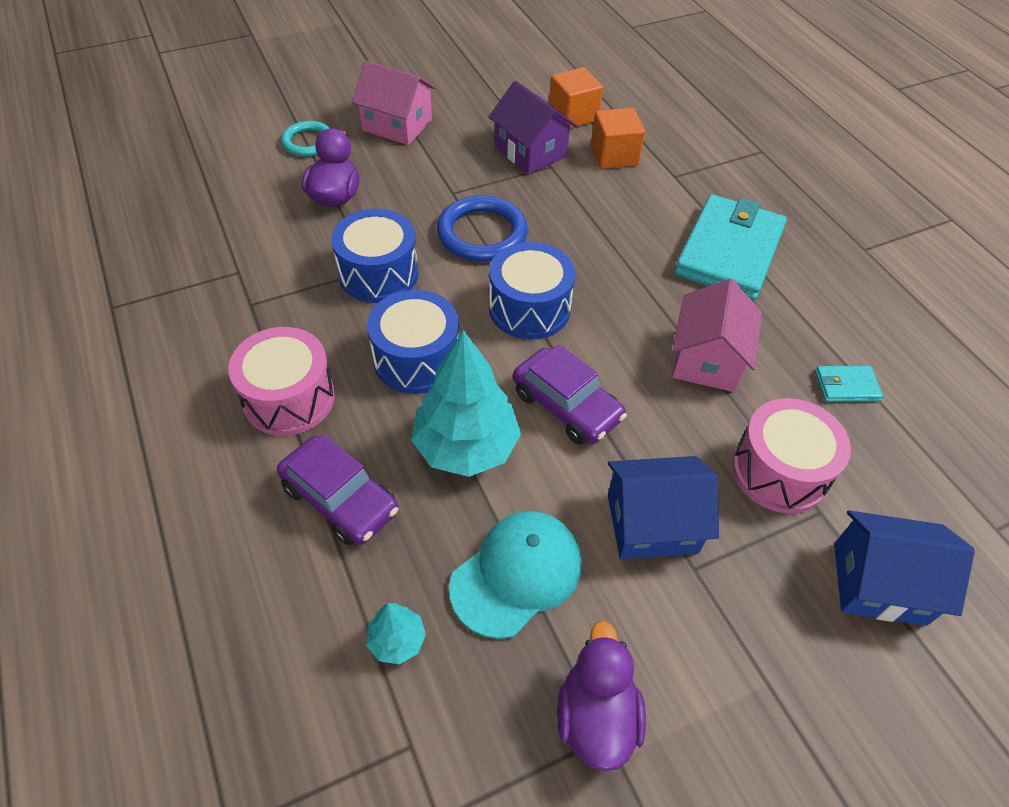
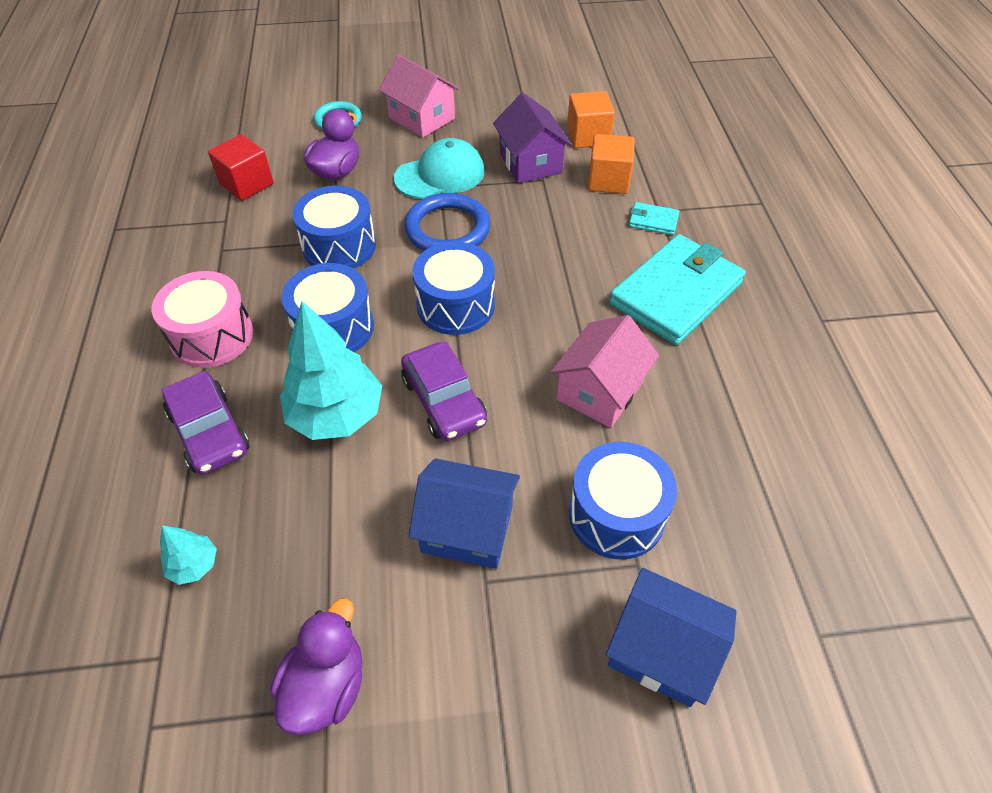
camera: 20 degrees right, 0 degrees up
(242, 228) = (246, 184): none -> red cube
(517, 574) = (323, 539): turquoise cap -> turquoise cap (440, 175)
(779, 471) = (616, 514): pink drum -> blue drum
(846, 386) = (729, 450): turquoise wallet -> turquoise wallet (653, 221)

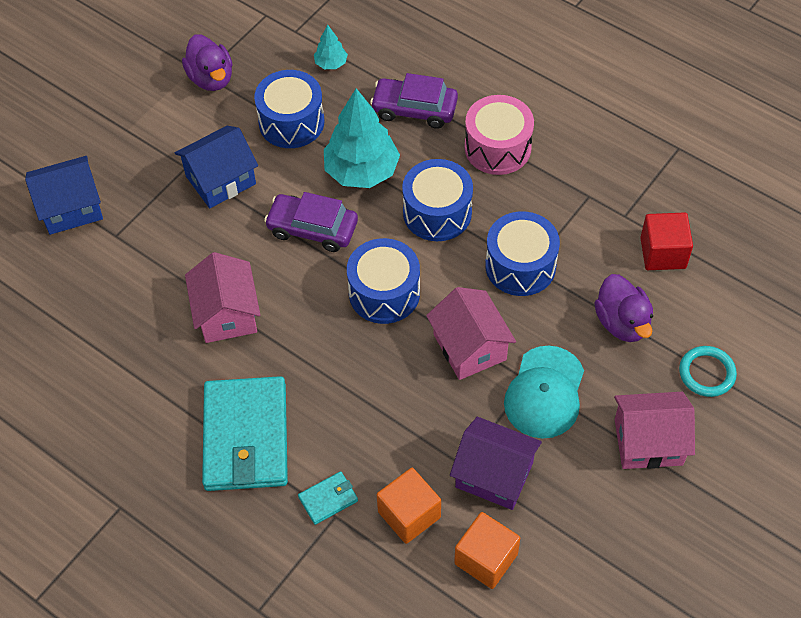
camera: 135 degrees right, 5 degrees up
(447, 229) = (469, 347): blue ring -> pink house
(616, 514) = (148, 250): blue drum -> blue drum (291, 122)

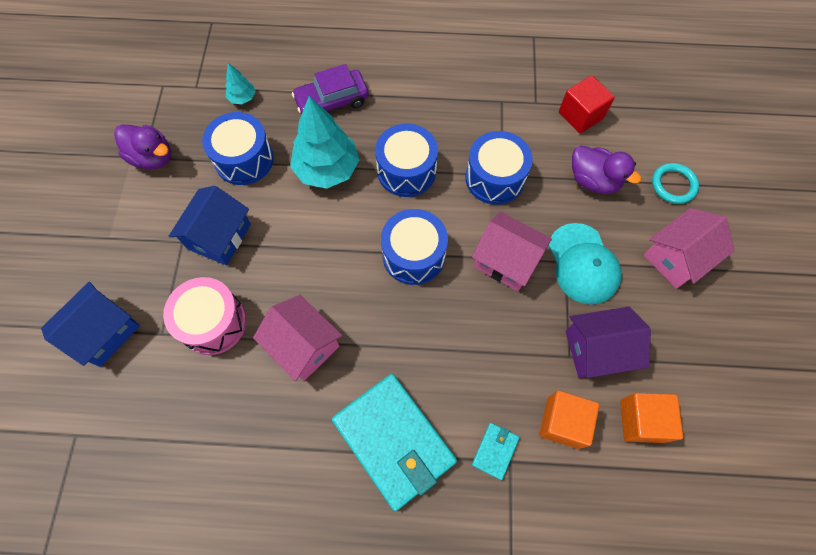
camera: 35 degrees left, 10 degrees up
(312, 229) = (322, 235): purple car -> none
(497, 148) = (413, 99): pink drum -> pink drum (213, 322)

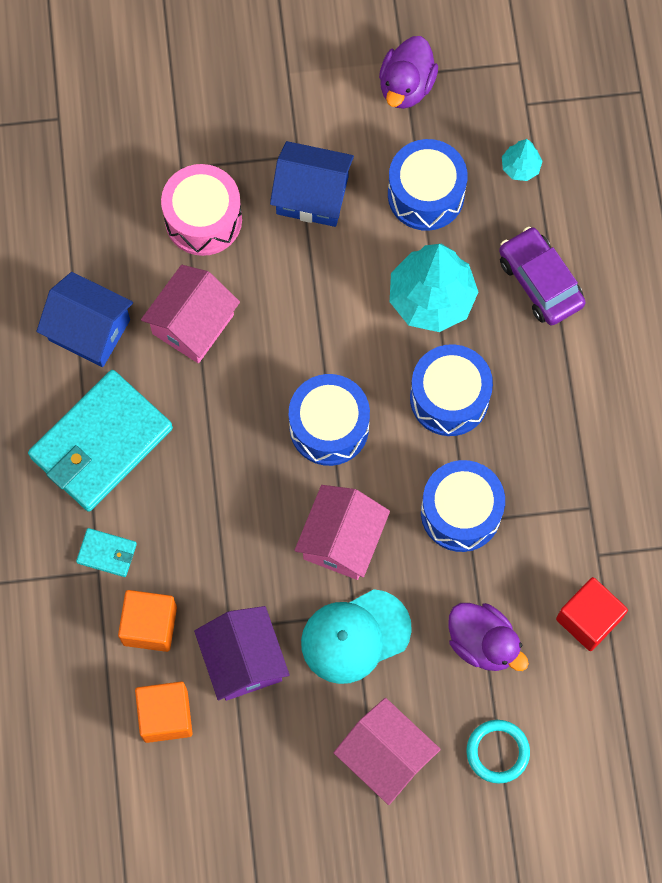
camera: 80 degrees right, 5 degrees up
(104, 332) = (173, 108): blue house -> blue house (89, 330)
(593, 180) = (483, 643): purple duck -> purple duck turned 75 degrees counterclockwise

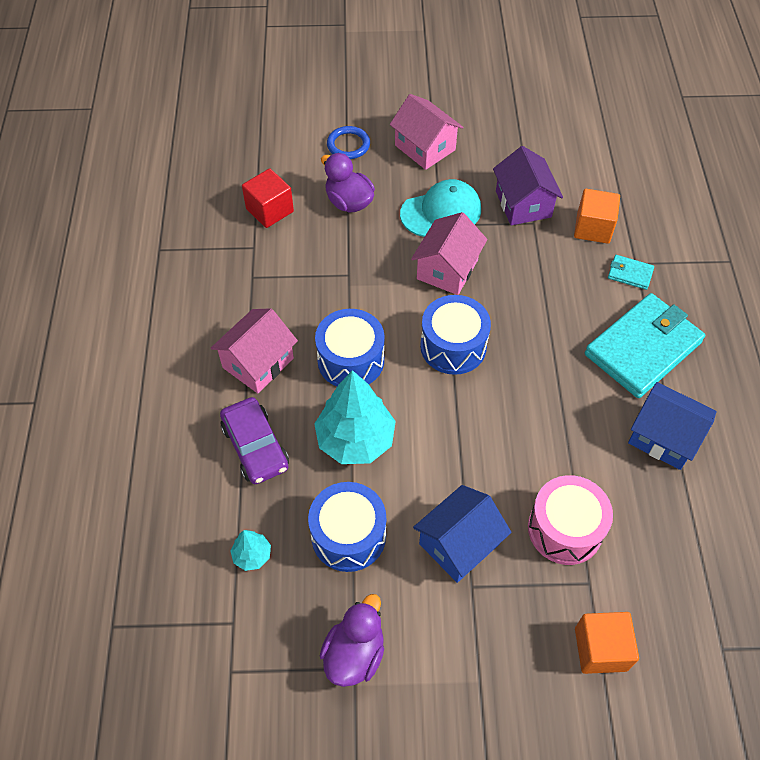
camera: 175 degrees left, 15 degrees down
(165, 716) = (578, 178): orange cube -> orange cube (600, 649)
(193, 324) = (570, 435): pink house -> pink house (258, 363)
(312, 195) = (459, 544): blue house -> blue house turned 60 degrees counterclockwise
(460, 512) = (353, 280): blue drum -> none
(497, 752) = (348, 145): turquoise ring -> blue ring

